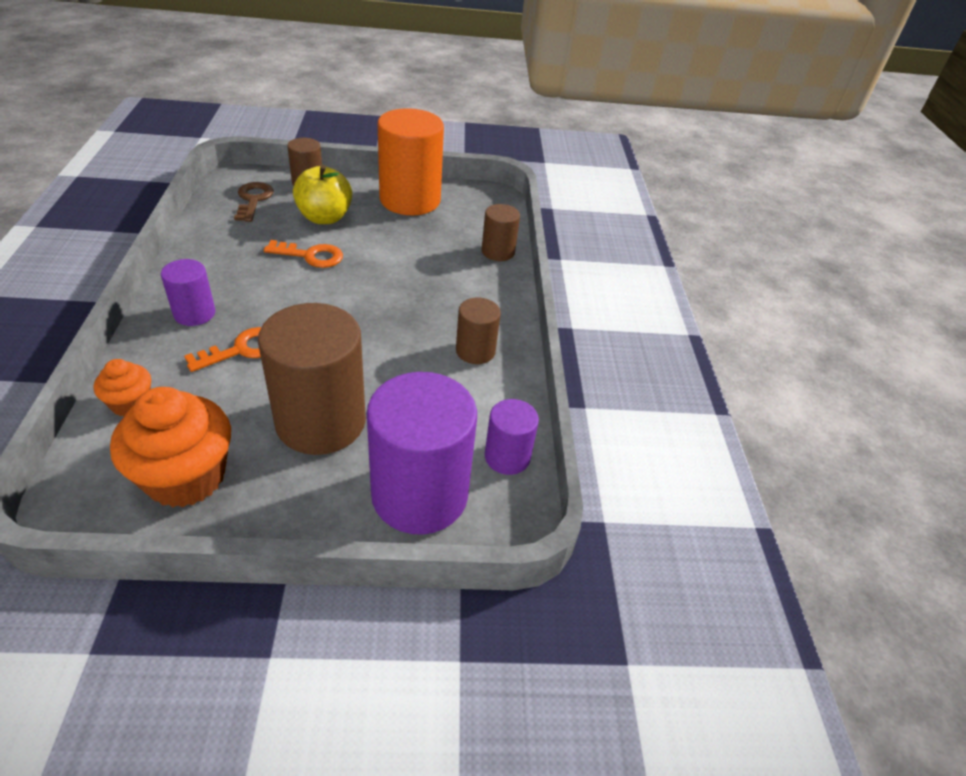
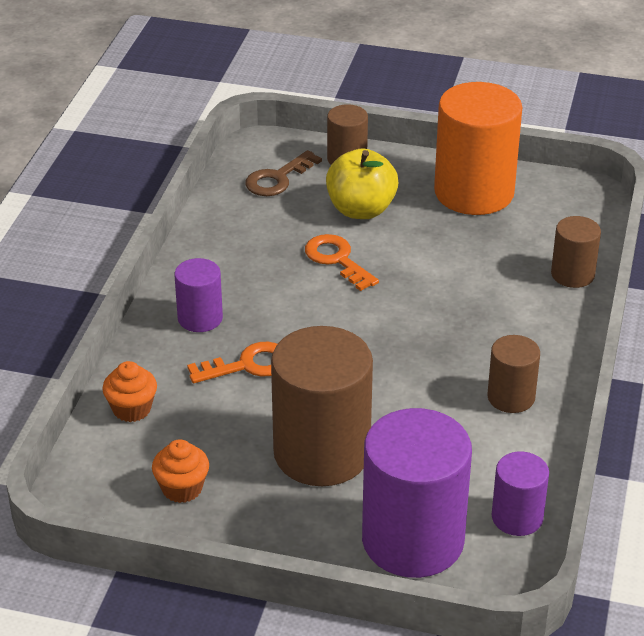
camera: 20 degrees right, 5 degrees down
(186, 477) = (182, 488): orange cupcake -> orange cupcake, size x0.53
(253, 200) = (278, 179): brown key -> brown key turned 150 degrees counterclockwise
(311, 256) = (337, 260): orange key -> orange key turned 150 degrees counterclockwise

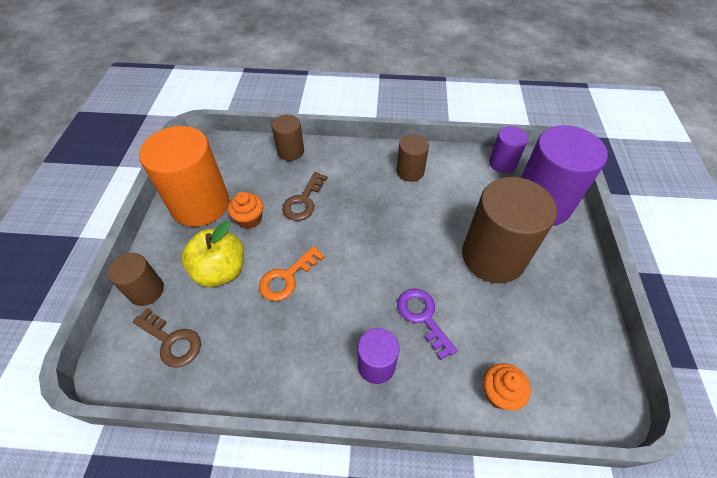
camera: 100 degrees left, 15 degrees up
(182, 488) = (562, 334): orange cupcake -> orange cupcake (249, 219)
(248, 365) = (423, 317): orange key -> purple key
(464, 281) = (303, 201): none -> brown key

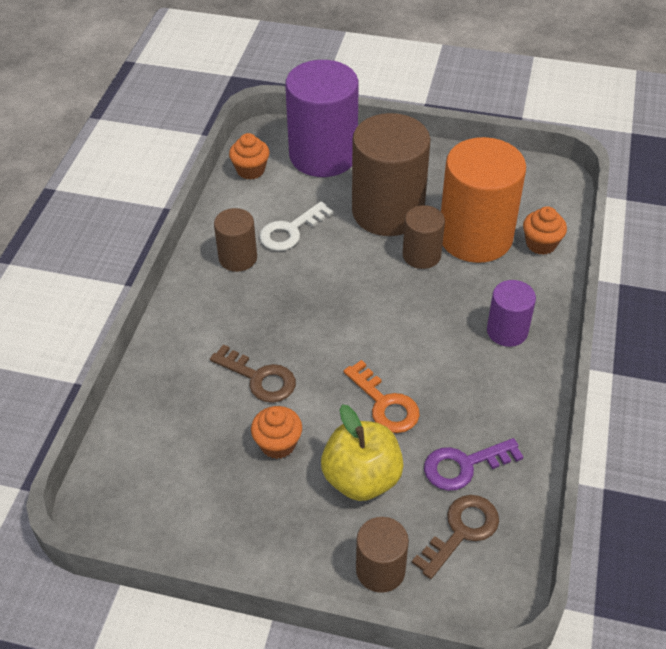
camera: 80 degrees left, 5 degrees down
(200, 204) = (232, 509): orange cylinder -> orange cylinder (475, 237)
(290, 151) = (152, 387): brown cylinder -> brown cylinder (421, 255)
(423, 317) = (455, 284): purple key -> purple key (464, 465)
(447, 196) = (290, 231): none -> white key
(502, 163) = (250, 170): purple cylinder -> orange cupcake

